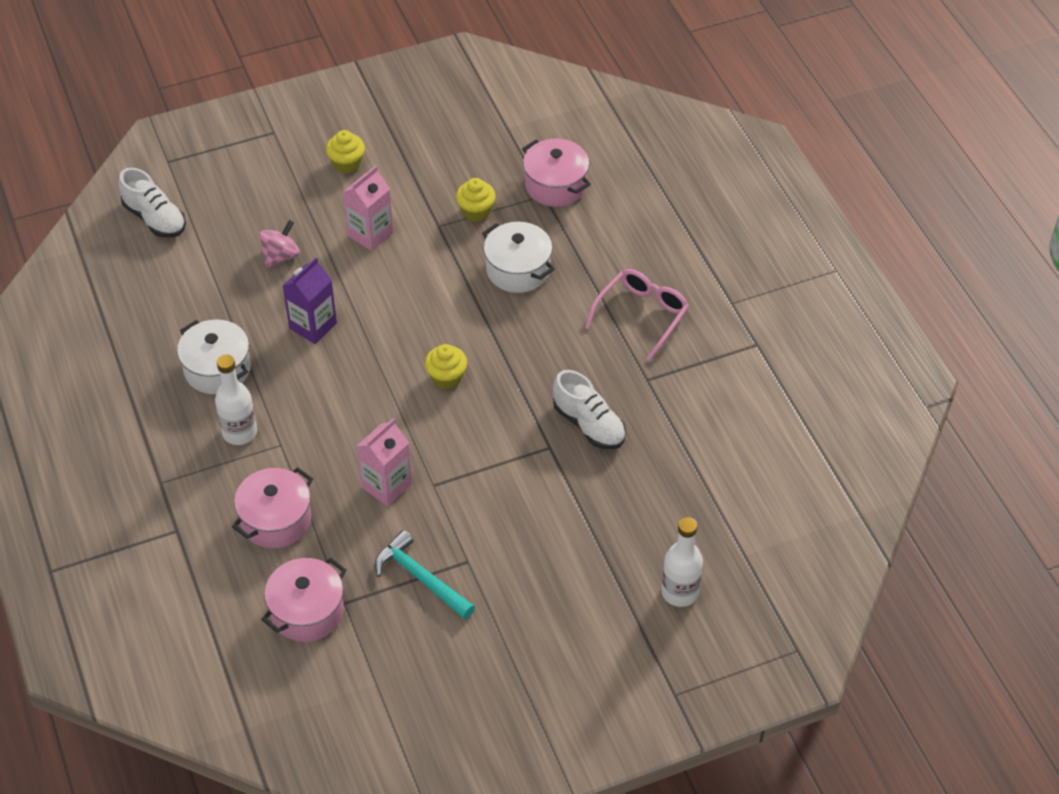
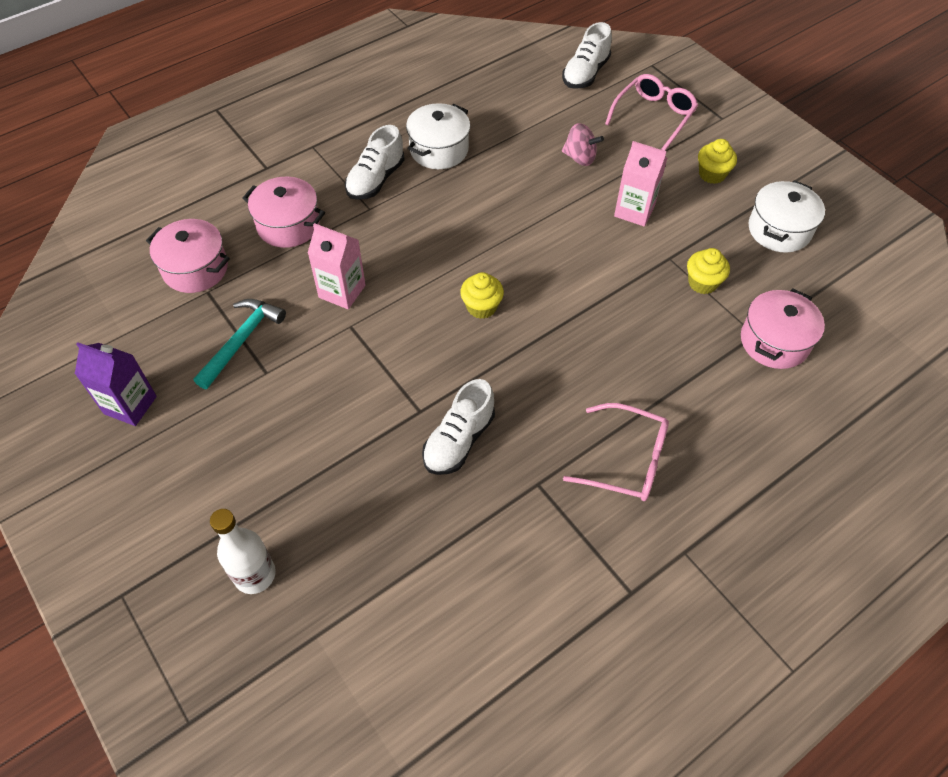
camera: 75 degrees right, 5 degrees up
(239, 432) = (376, 180): white bottle -> white shoe
(247, 182) = (654, 116): none -> pink glasses
(313, 326) = (508, 197): purple carton -> purple carton (130, 405)
(518, 270) = (642, 334): white pot -> white pot (779, 230)

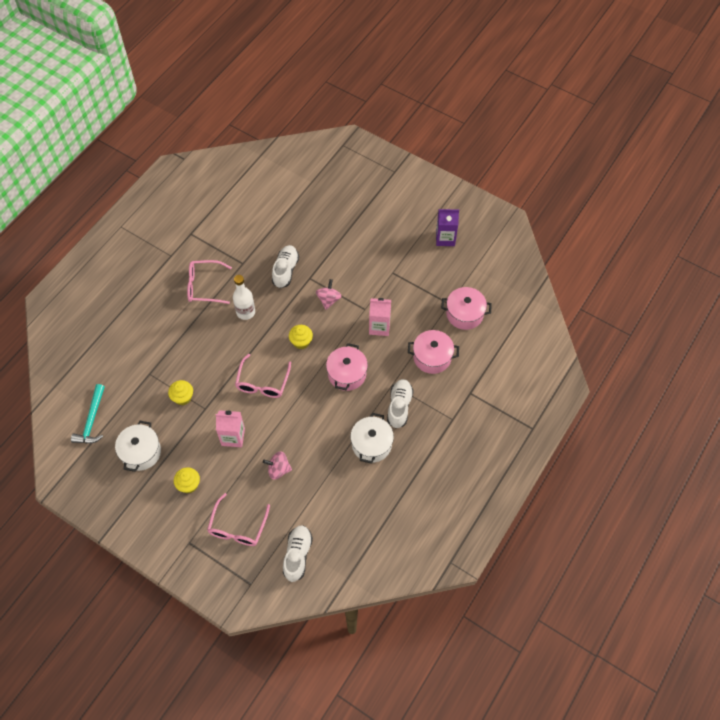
camera: 160 degrees right, 5 degrees up
(242, 341) = (414, 284): turquoise hammer -> turquoise hammer (92, 420)
(255, 574) = (347, 193): white bottle -> white bottle (245, 312)
(404, 360) = (328, 300): none -> pink spinning top
(567, 267) = (262, 382): none -> pink glasses
(774, 341) = (138, 372): pink pot -> pink pot (347, 374)

